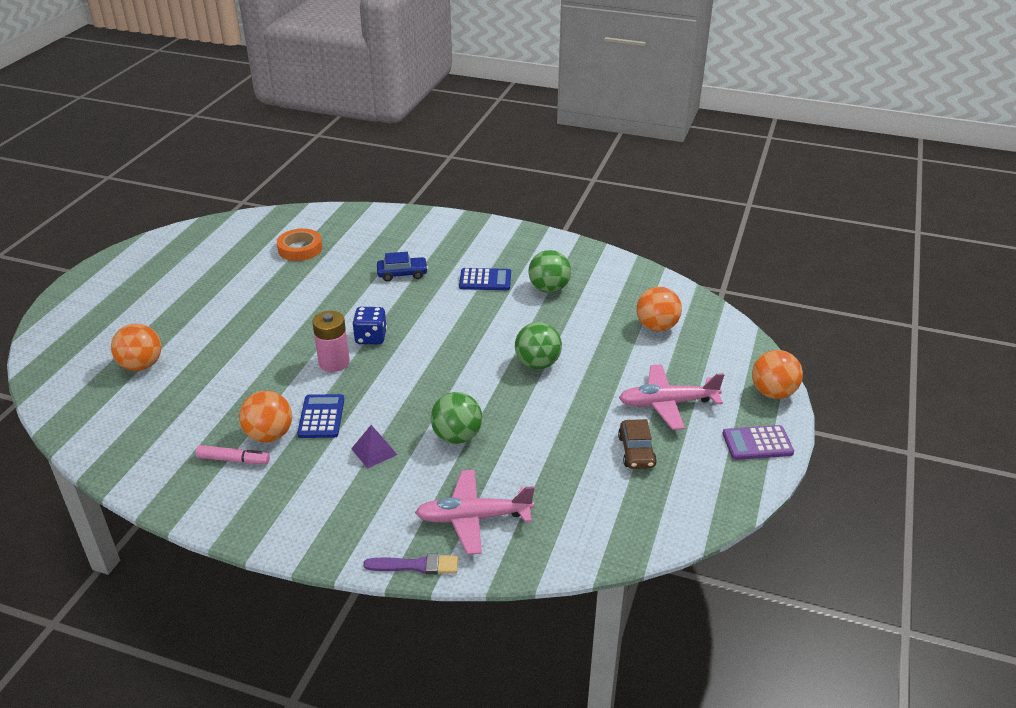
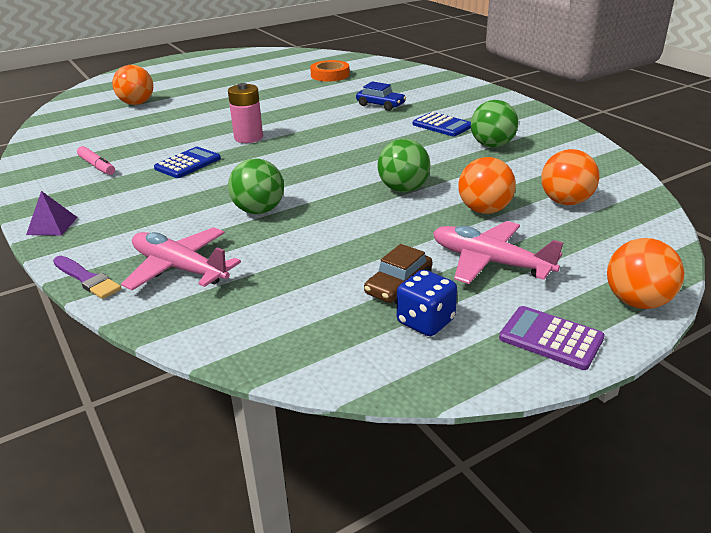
camera: 40 degrees right, 5 degrees down
(269, 435) = (140, 161): orange ball -> orange ball (484, 210)
(371, 337) = (297, 132): blue dice -> blue dice (425, 321)
(374, 451) = (185, 196): purple pyramid -> purple pyramid (52, 225)

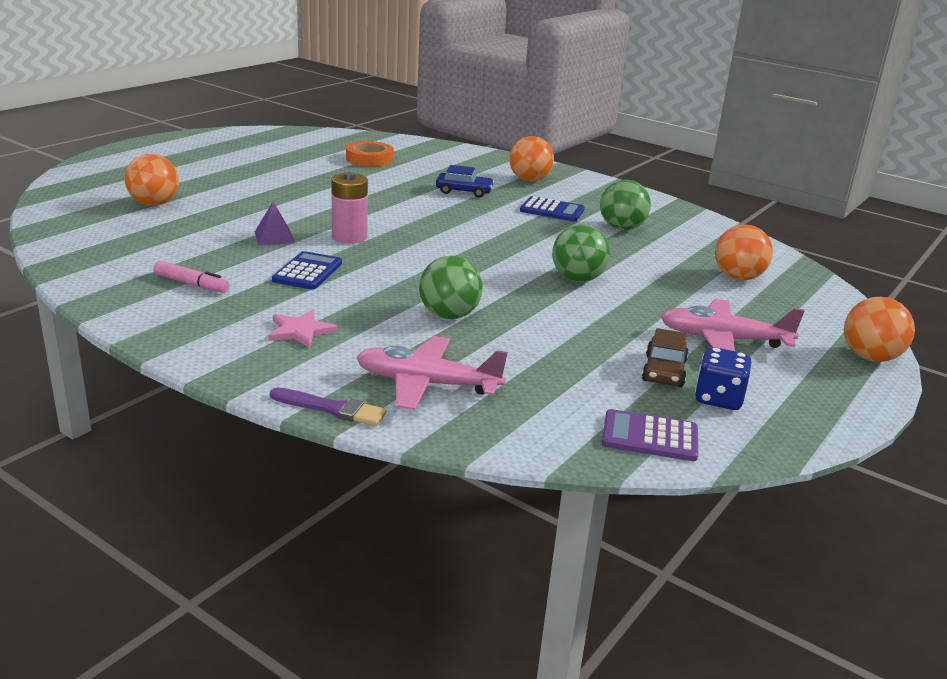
camera: 25 degrees left, 5 degrees down
(52, 225) = (216, 358): purple pyramid -> purple pyramid (274, 237)
(132, 211) = (300, 331): none -> pink star
(484, 210) = (674, 292): orange ball -> orange ball (529, 180)
(551, 338) = (831, 397): purple calculator -> purple calculator (649, 437)

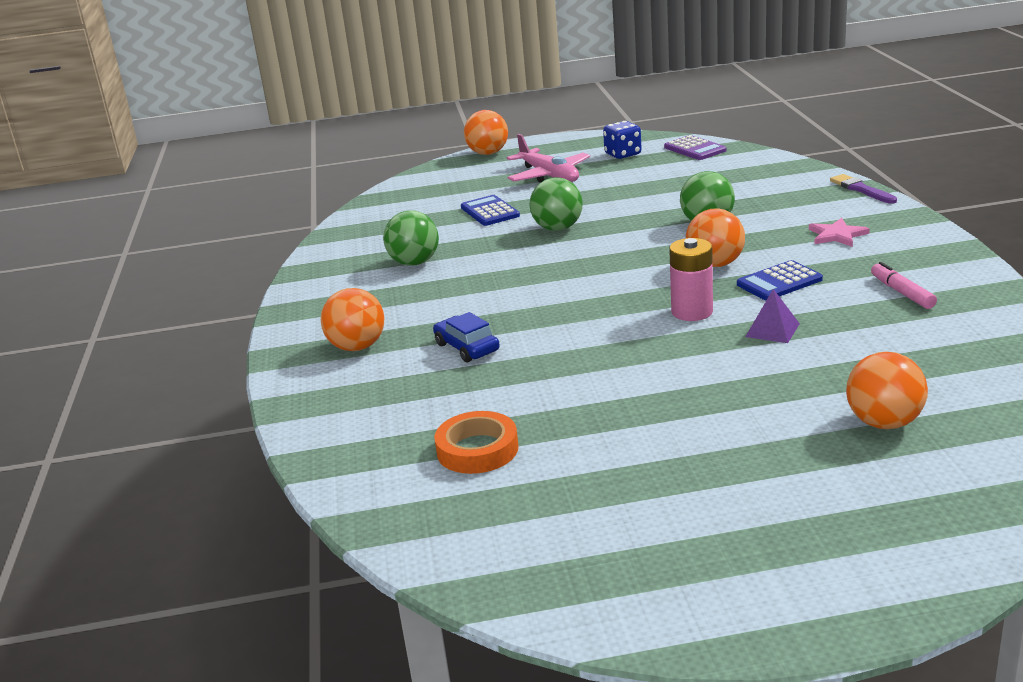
camera: 130 degrees left, 0 degrees up
(426, 384) = (785, 190): pink plane -> none
(552, 210) = (430, 297): blue calculator -> blue calculator (489, 212)
(664, 371) = (624, 169): brown car -> none
(738, 277) = (436, 205): orange ball -> orange ball (715, 264)

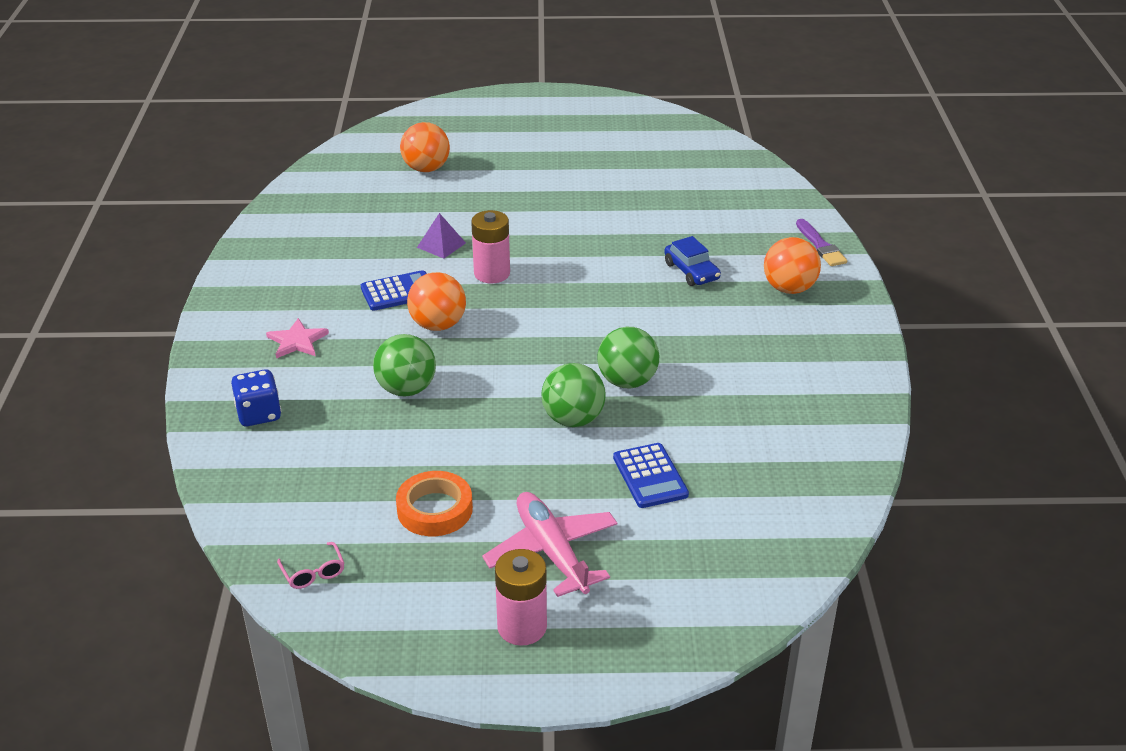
camera: 175 degrees left, 10 degrees up
(414, 263) = (745, 393): green ball -> green ball (627, 381)
(477, 449) = (688, 190): orange tape -> orange tape (435, 509)
(488, 153) = (634, 662): orange ball -> none
(556, 153) = (522, 627): none -> pink battery
(623, 154) = (423, 588): blue dice -> blue dice (259, 414)
(695, 149) = (313, 573): purple calculator -> pink glasses
(861, 189) = (201, 411): purple brush -> purple brush (820, 246)
(902, 293) = (313, 261): pink marker -> none

